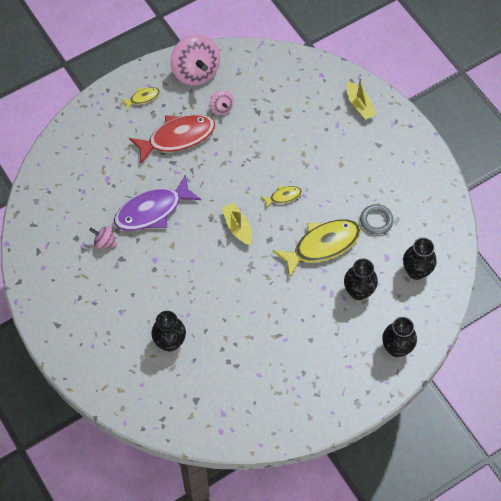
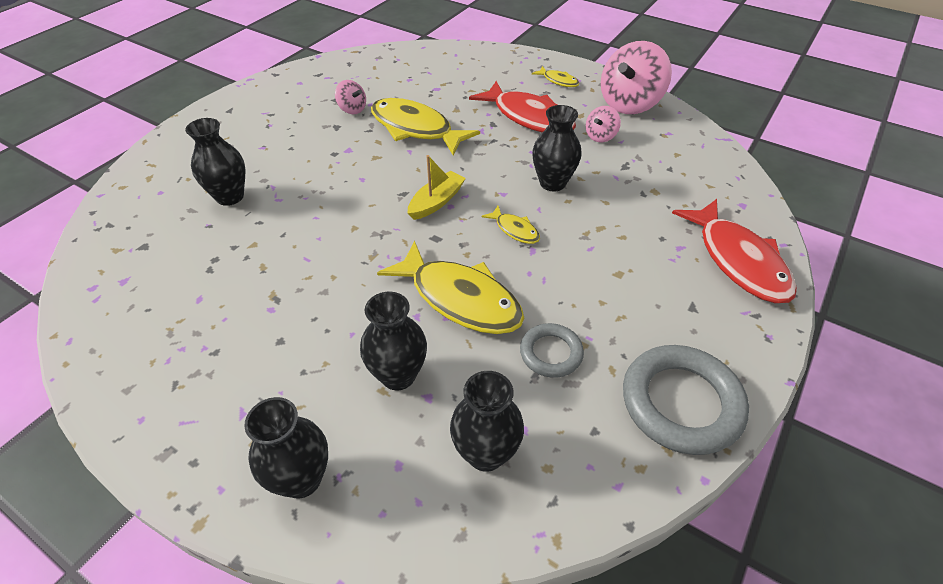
camera: 65 degrees right, 15 degrees down
(104, 242) = (352, 109): pink spinning top -> pink spinning top turned 135 degrees clockwise
(152, 210) = (415, 129): purple fish -> yellow fish
(253, 158) = (552, 183): none -> black vase
(359, 105) = (738, 261): yellow boat -> red fish
(427, 183) = (681, 403): none -> grey ring

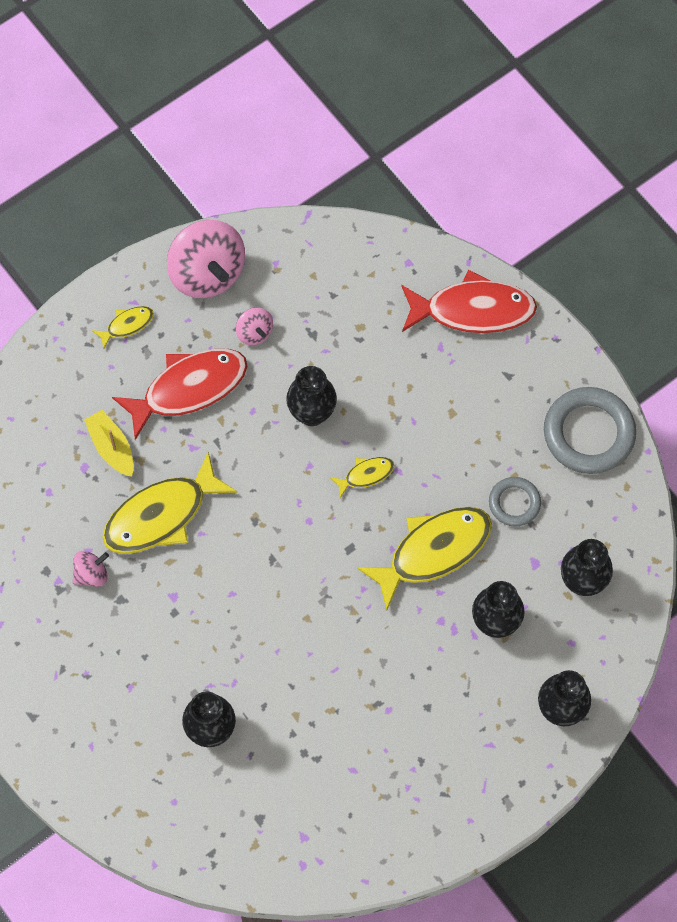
camera: 70 degrees left, 20 degrees up
(436, 202) = (298, 532): yellow boat -> yellow boat (112, 447)

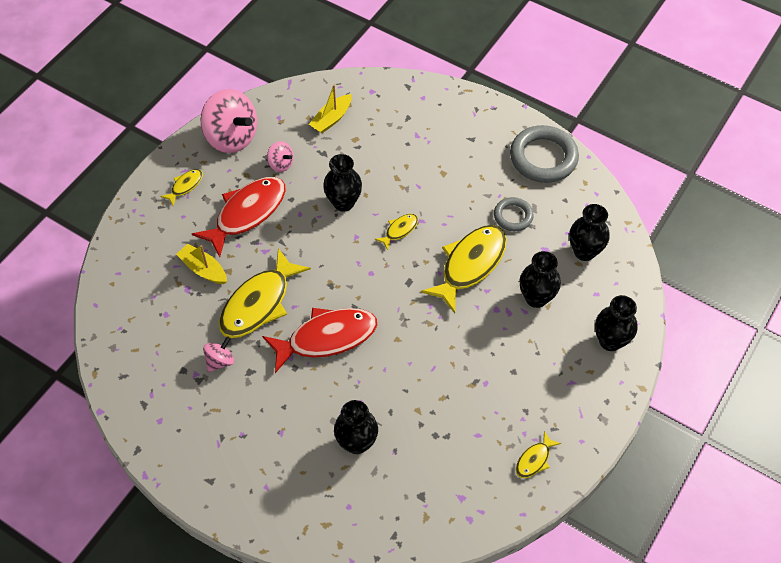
camera: 20 degrees left, 10 degrees down
(341, 287) = (331, 119): none -> yellow boat
(405, 823) = (534, 460): none -> yellow fish
(473, 310) = (429, 106): red fish -> red fish (327, 338)

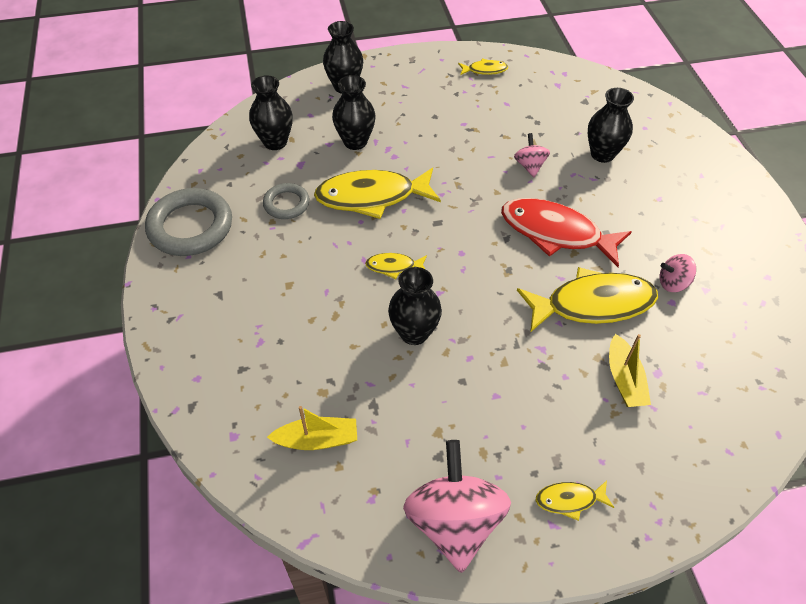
camera: 135 degrees left, 5 degrees down
(247, 213) = (525, 403): red fish -> none
(281, 164) = (432, 431): pink spinning top -> pink spinning top (529, 166)

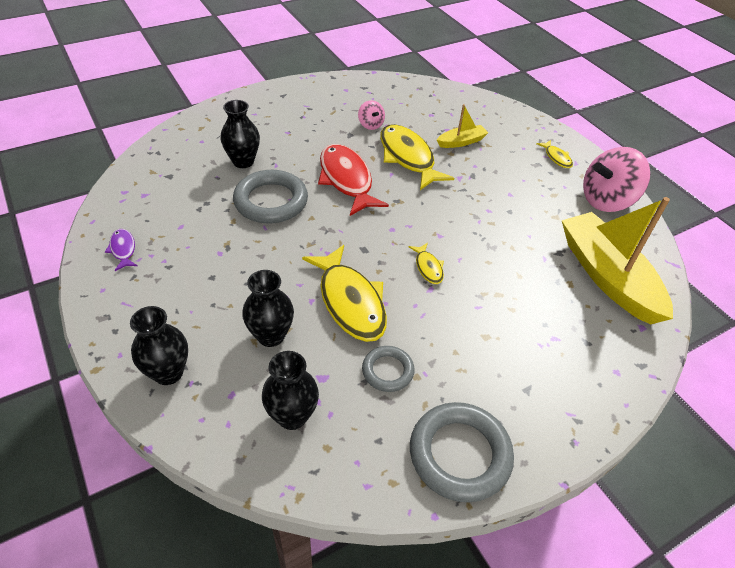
camera: 110 degrees left, 5 degrees down
(317, 440) = (607, 276): yellow boat -> yellow boat, size x2.12
(414, 333) = (486, 242): black vase -> none
(485, 70) = (123, 249): yellow fish -> purple fish
(529, 166) = (271, 201): pink spinning top -> grey ring
(556, 233) = (346, 180): red fish -> red fish turned 150 degrees clockwise

